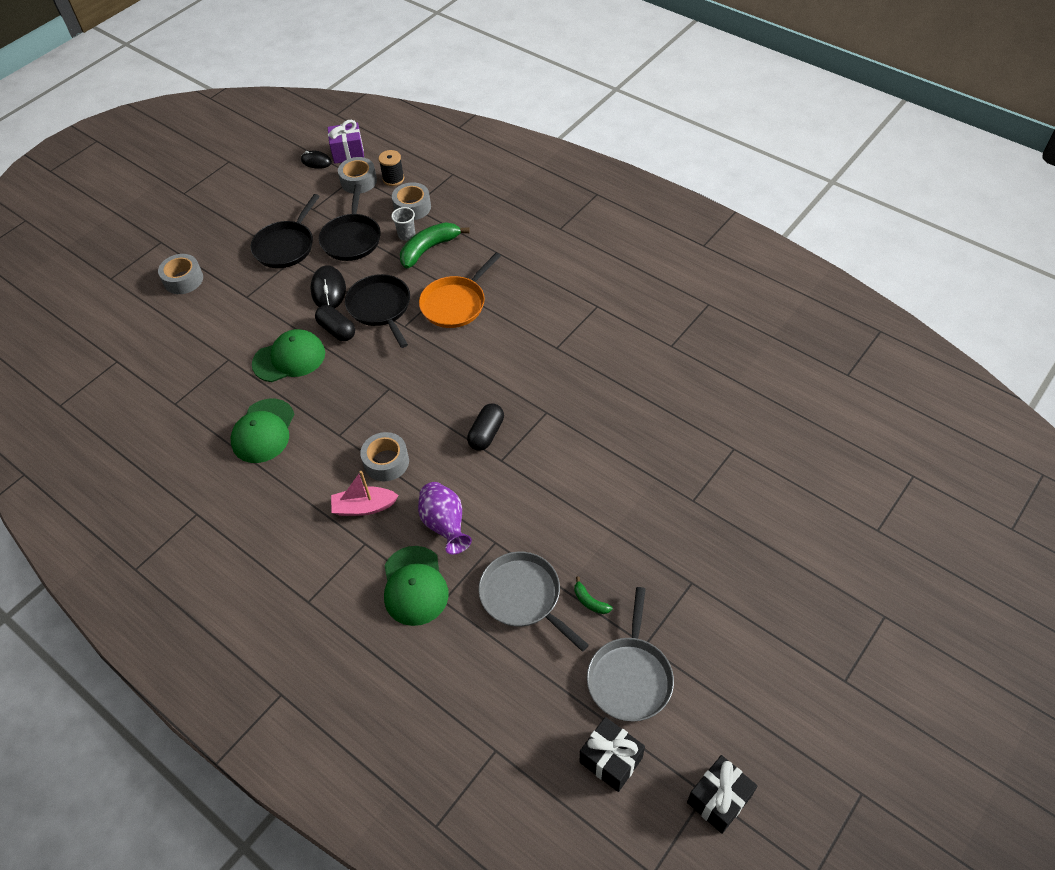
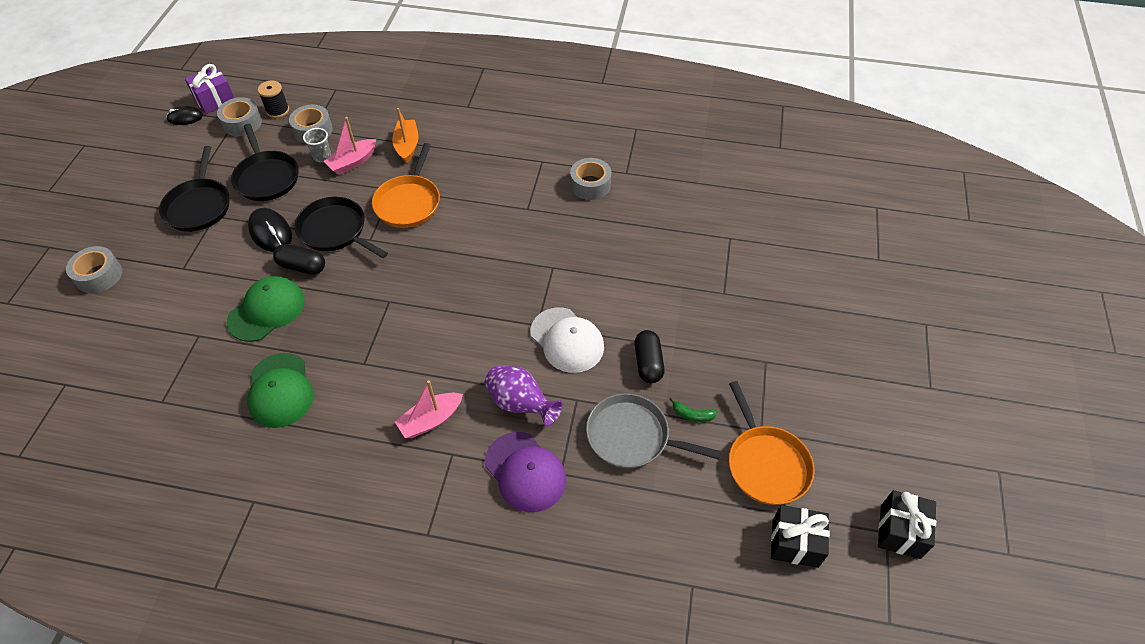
camera: 30 degrees left, 0 degrees up
(386, 462) = (427, 369): grey tape -> grey tape (590, 185)
(414, 586) = (525, 472): green cap -> purple cap
(429, 249) = (352, 162): green banana -> pink boat
(484, 249) = (407, 146): none -> orange boat
(486, 433) = (509, 306): black capsule -> black capsule (648, 363)
(519, 485) = (567, 340): none -> white cap
(630, 677) = (766, 464): grey pan -> orange pan

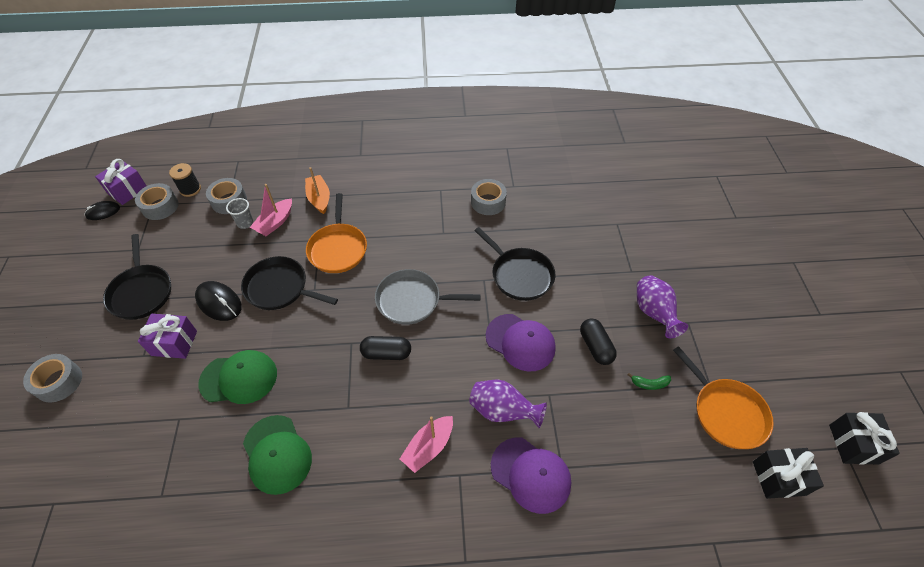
camera: 15 degrees left, 0 degrees up
(215, 263) = (174, 343): none -> purple gift
(267, 177) = (199, 252): black pan -> black pan (520, 275)
(267, 311) = (239, 378): green cap -> green cap turned 60 degrees clockwise
(302, 266) = (259, 328): black capsule -> black capsule (386, 353)
(567, 340) = (520, 342): white cap -> purple cap
(632, 436) = (608, 416): grey pan -> grey pan (412, 300)
(730, 343) = (654, 313): none -> purple vase

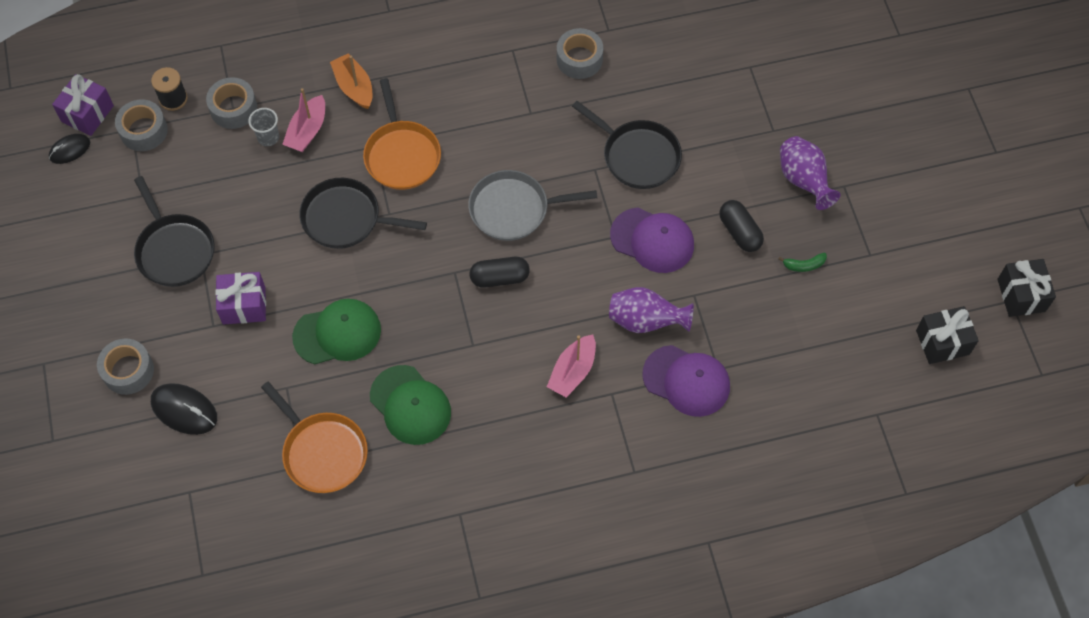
camera: 10 degrees left, 10 degrees up
(219, 302) = (277, 248): black mouse -> black mouse (184, 410)
(726, 412) = (888, 283): orange pan -> orange pan (322, 452)

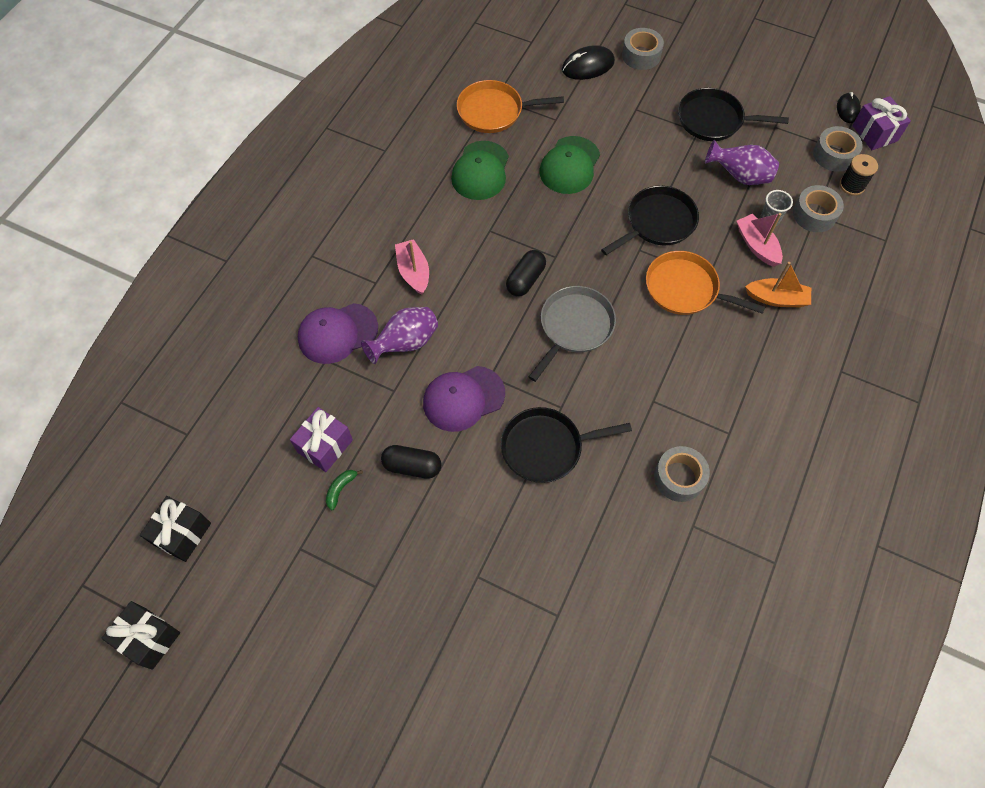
camera: 130 degrees right, 0 degrees up
(244, 305) = (636, 131): purple gift -> purple gift (325, 446)
(410, 405) = (480, 171): green cap -> green cap turned 75 degrees counterclockwise
(803, 181) = (409, 557): purple vase -> purple vase (739, 176)

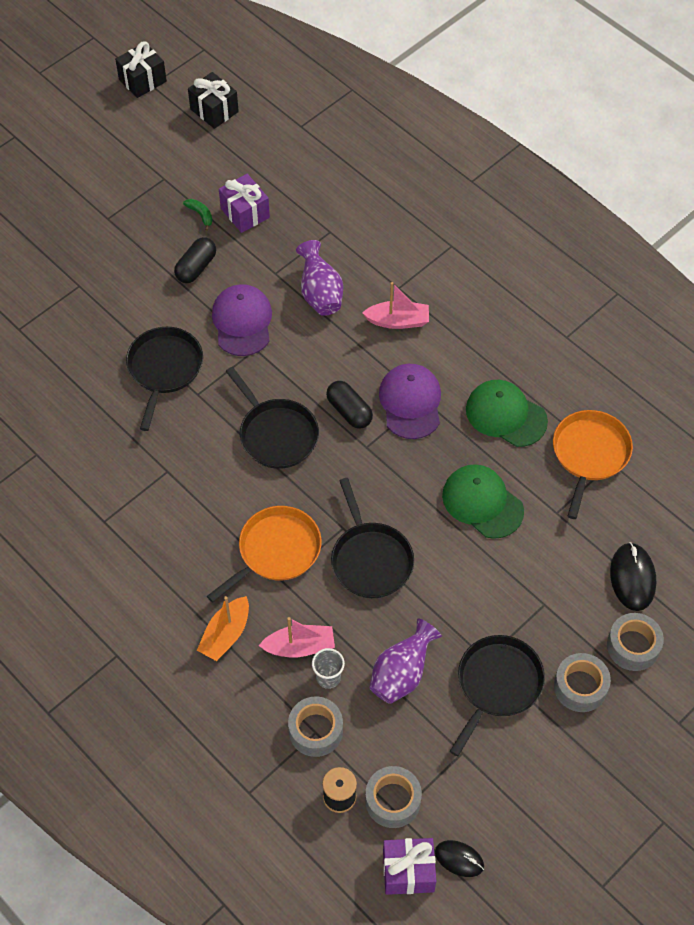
camera: 110 degrees right, 5 degrees down
(337, 333) = (354, 246): purple cap -> purple cap (410, 402)
(574, 327) = (276, 434): grey pan -> black pan
(679, 477) = (84, 461): grey tape -> grey tape (580, 687)

